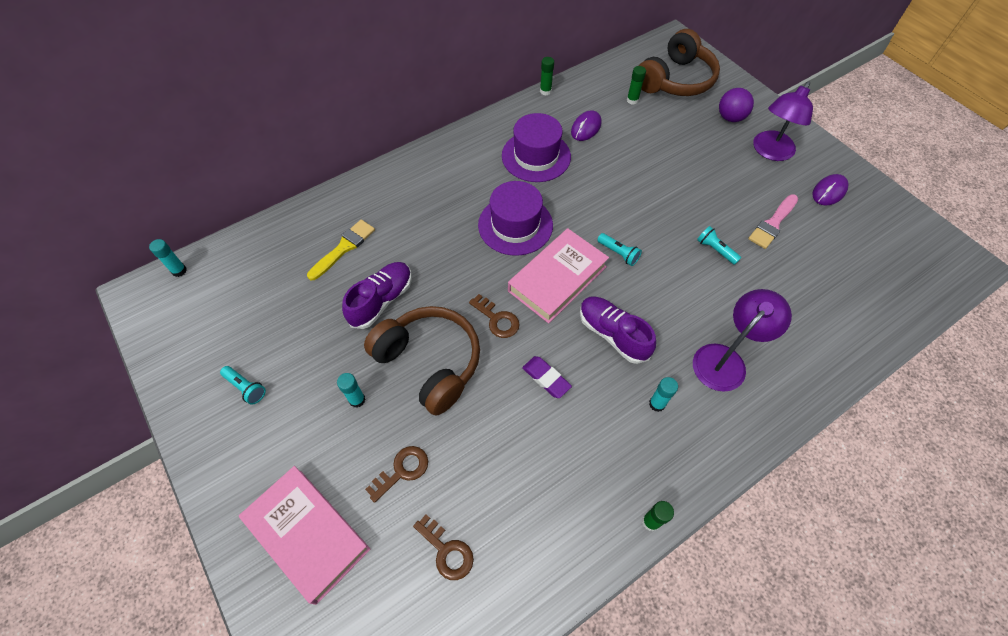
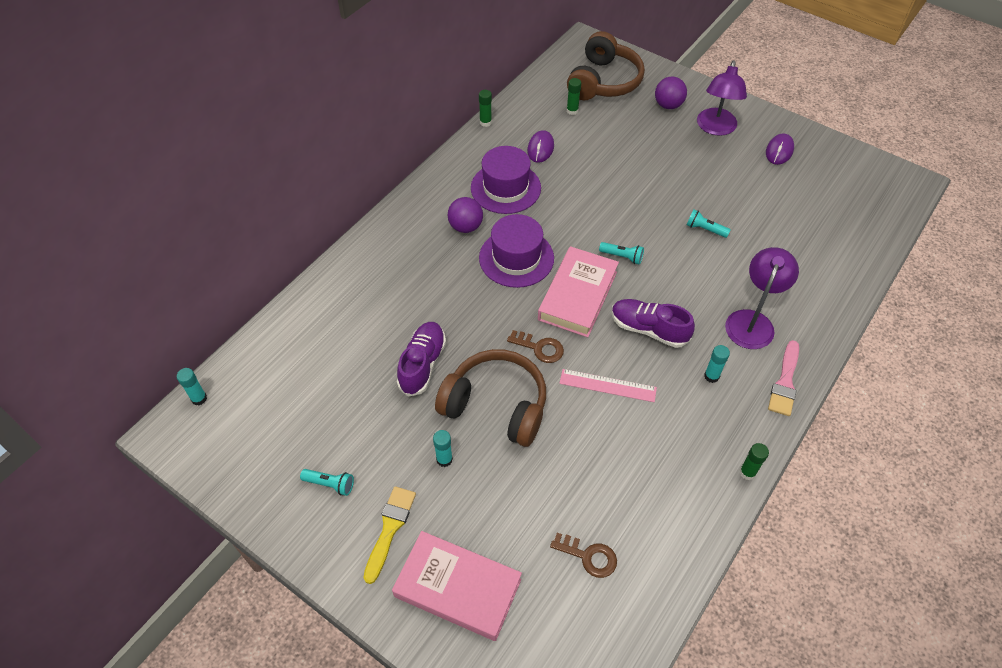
camera: 20 degrees left, 5 degrees down
(344, 248) = (360, 327): yellow brush -> yellow brush (390, 529)
(402, 470) = (517, 505): brown key -> none
(482, 182) = (466, 227): none -> purple ball
(546, 378) = (607, 385): purple eraser -> pink ruler
(772, 224) = (743, 192): pink brush -> pink brush (785, 382)

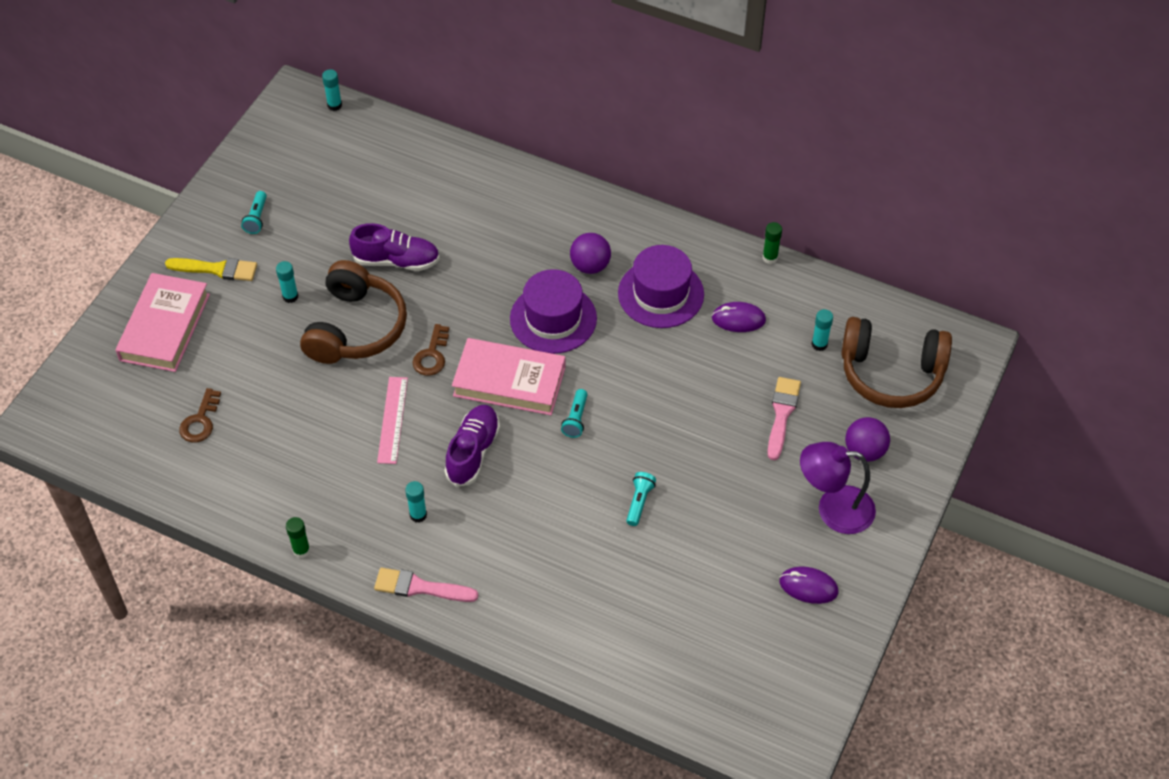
camera: 80 degrees right, 0 degrees up
(572, 111) = (819, 344): green glue stick -> turquoise glue stick
(632, 140) = (782, 414): none -> pink brush
(752, 321) = (502, 554): purple lamp -> none

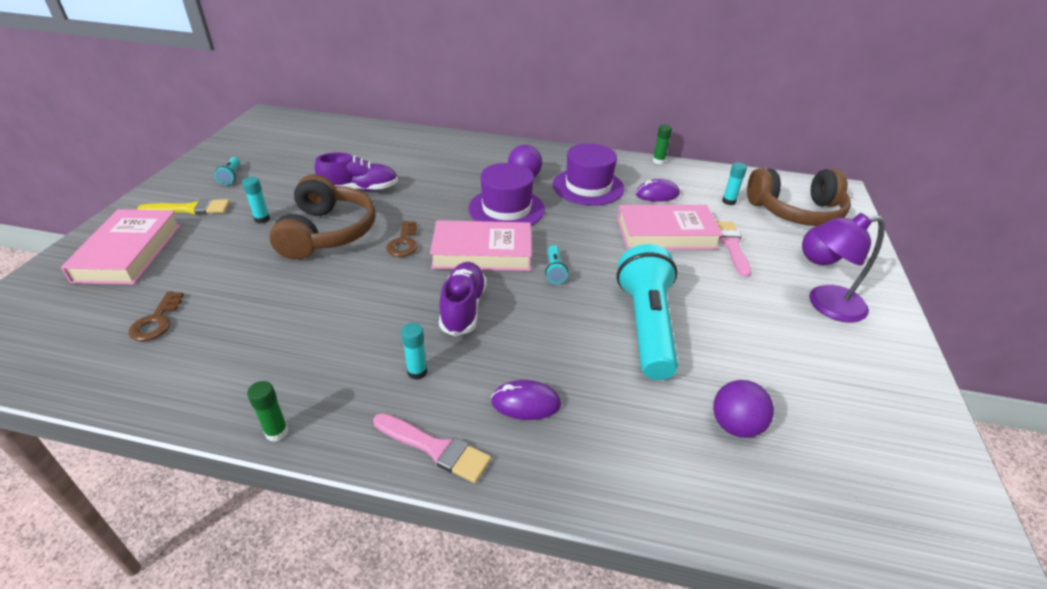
camera: 15 degrees left, 15 degrees down
(334, 105) = (298, 118): turquoise glue stick -> none
(393, 420) = (374, 293): pink ruler -> none
(420, 587) = (435, 448): pink brush -> pink brush turned 150 degrees counterclockwise
(639, 502) = (646, 326): turquoise flashlight -> turquoise flashlight, size x2.50
(668, 614) = (735, 426): none -> purple ball
(718, 385) = (666, 233): none -> pink book
(808, 587) = (855, 373): purple mouse -> purple mouse (525, 403)

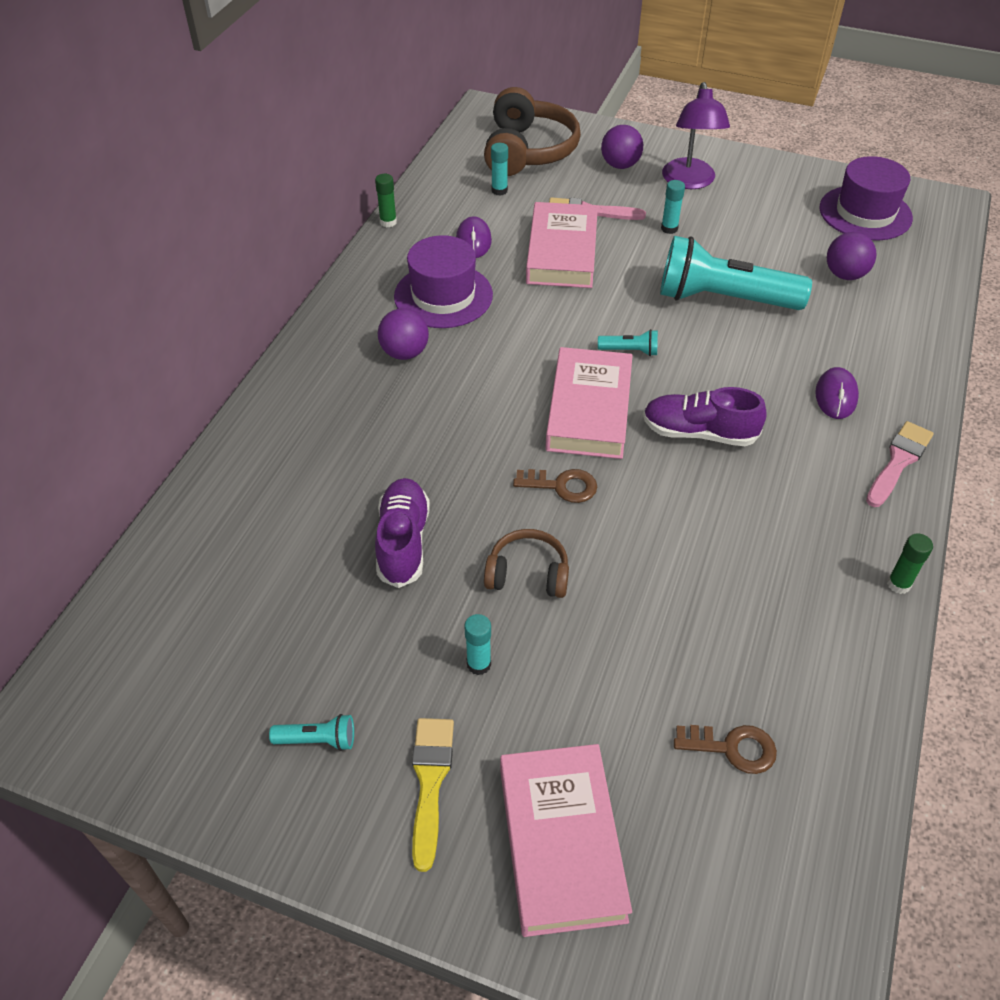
camera: 80 degrees left, 10 degrees up
(129, 252) = (561, 842): pink book -> pink book turned 75 degrees clockwise
(327, 232) = (528, 574): brown headphones -> brown headphones, size x0.55
(417, 372) = (803, 473): turquoise glue stick -> turquoise glue stick (669, 228)
(506, 209) = (488, 379): purple hat -> purple hat (865, 213)

